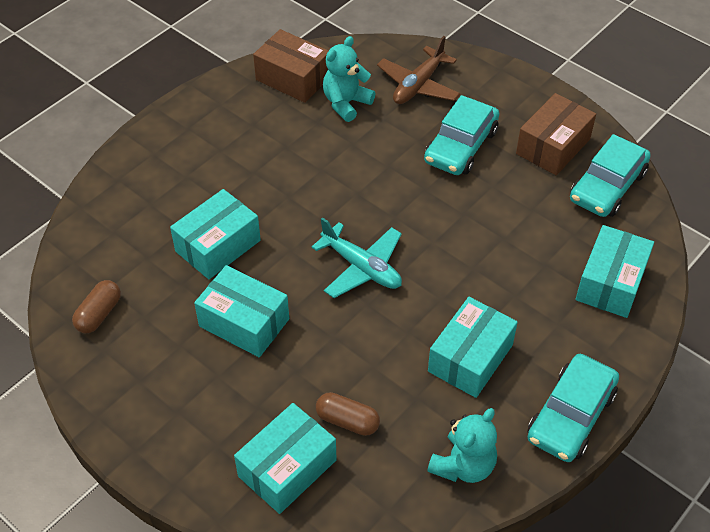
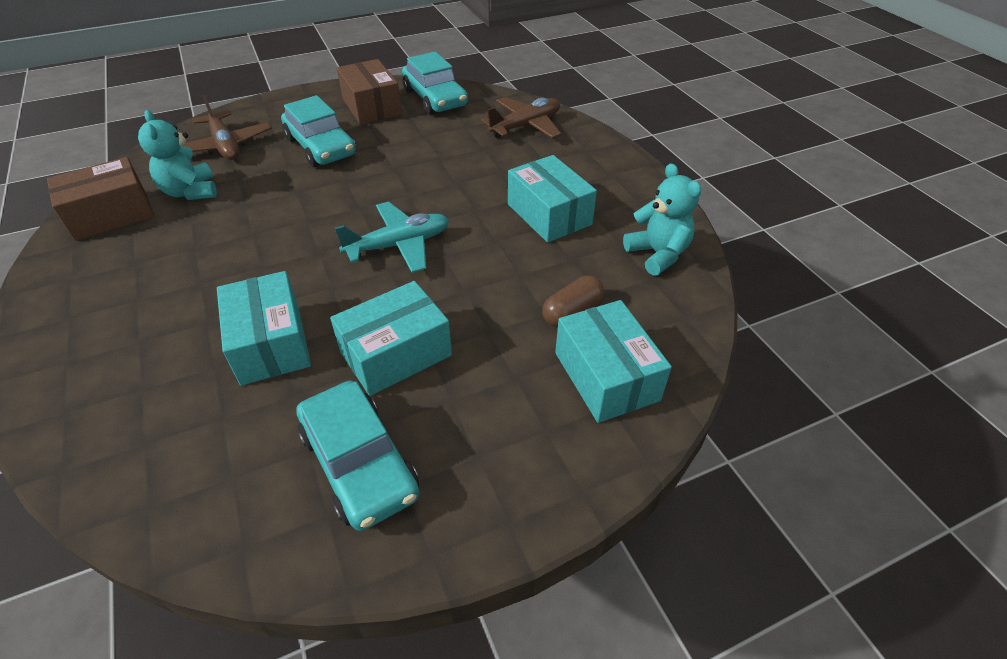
camera: 65 degrees left, 5 degrees down
(99, 314) = (265, 501): brown capsule -> none
(571, 416) = (636, 183): turquoise car -> turquoise car (359, 463)
(611, 283) = (525, 126): turquoise box -> brown plane

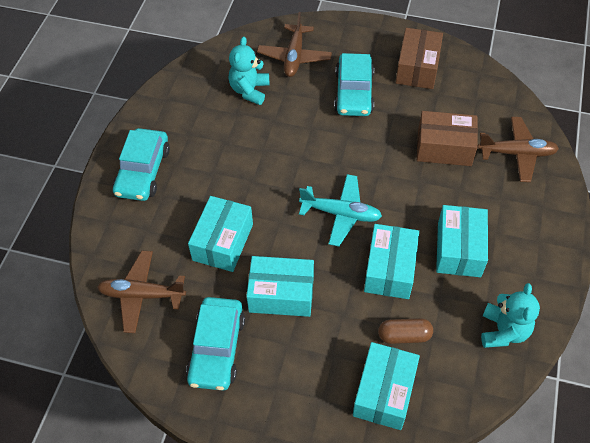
camera: 40 degrees right, 10 degrees up
(111, 215) = (197, 85): brown box -> brown box (444, 148)
(189, 469) = (142, 295): none -> brown plane
(435, 98) = (471, 84): turquoise car -> turquoise car (143, 171)
(498, 264) = (390, 269): none -> turquoise box

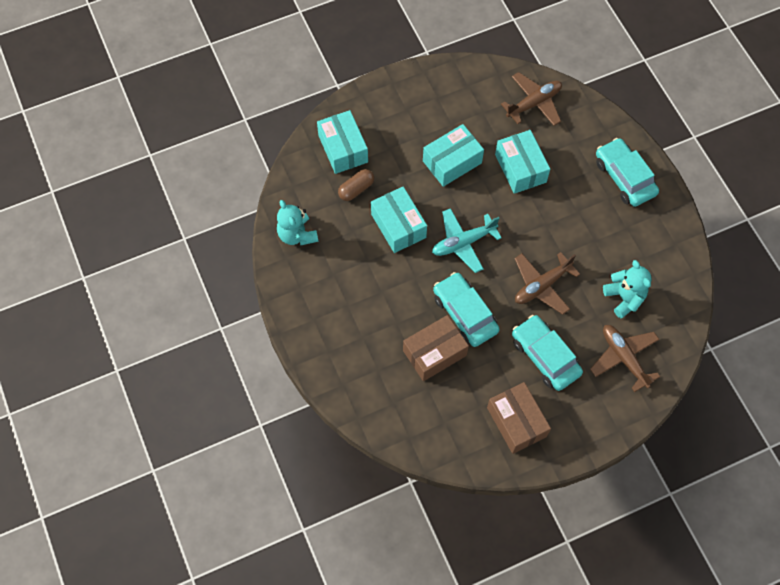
camera: 140 degrees right, 10 degrees up
(217, 348) = (459, 106): turquoise car -> turquoise car (465, 313)
(459, 249) = (364, 273): turquoise box -> none
(516, 153) = (376, 388): brown plane -> brown plane (542, 286)

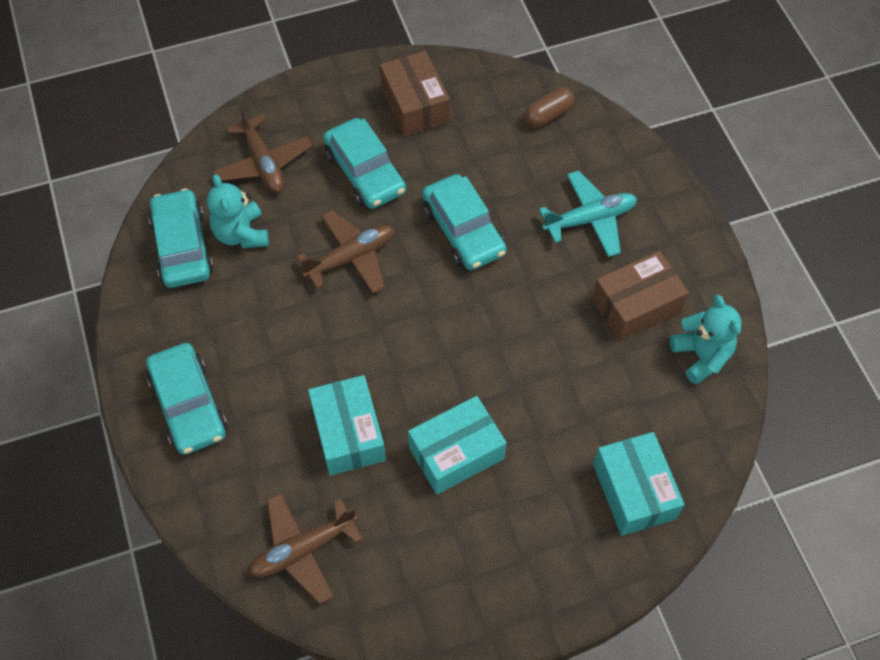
camera: 175 degrees left, 5 degrees down
(356, 189) = (612, 420): brown capsule -> brown capsule (548, 115)
(398, 226) = (548, 357): turquoise box -> none
(434, 353) = (509, 186): brown box -> brown box (636, 306)
(463, 243) = (454, 325): turquoise plane -> turquoise plane (589, 219)
(663, 284) = (182, 246): none -> turquoise car

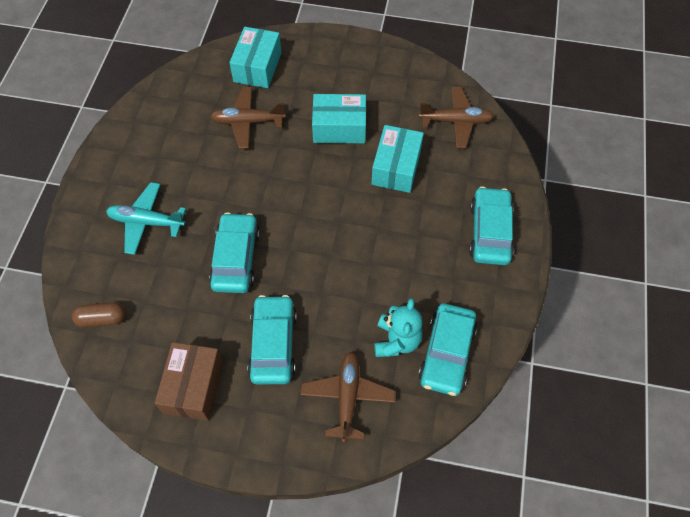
camera: 150 degrees left, 0 degrees up
(351, 258) = (327, 279): brown plane -> brown plane (248, 122)
(636, 306) = (169, 154): brown box -> none
(701, 356) = (159, 110): turquoise teddy bear -> none

